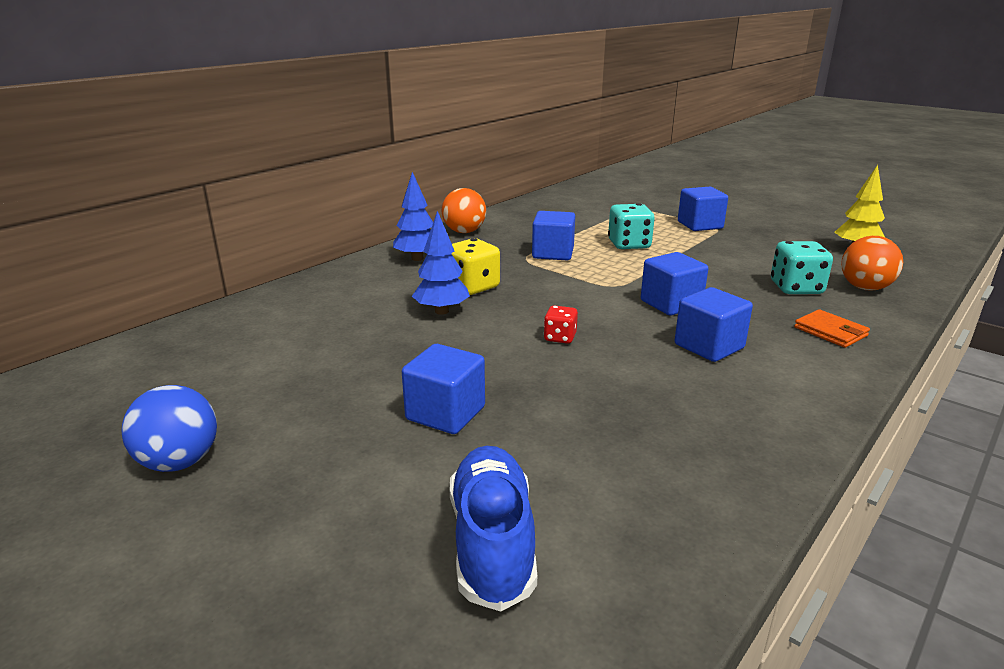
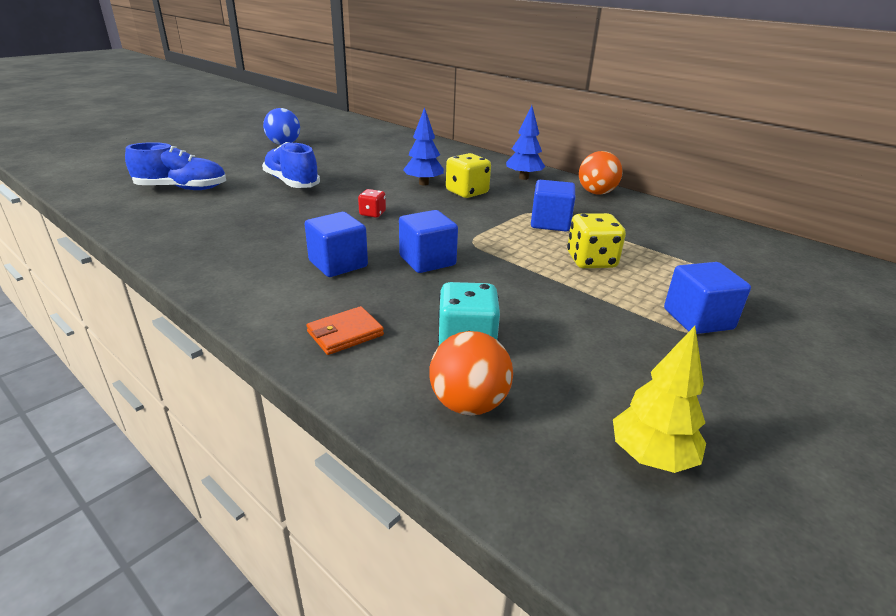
camera: 90 degrees right, 5 degrees up
(445, 413) = (292, 183): blue cube -> blue shoe
(629, 244) = (591, 261): turquoise dice -> yellow dice

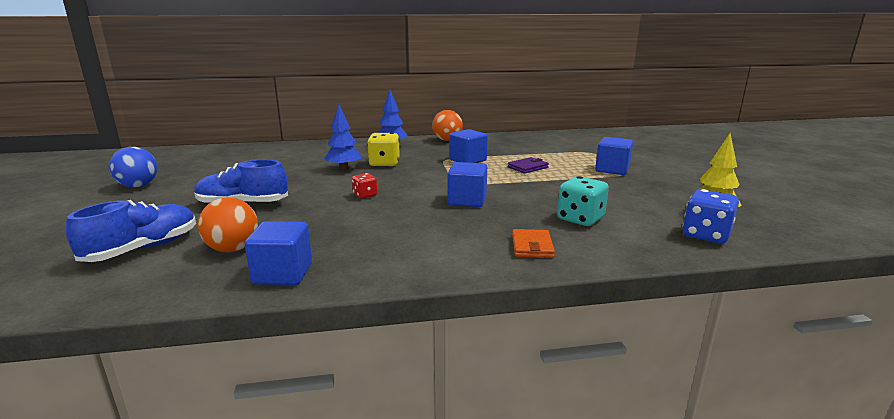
camera: 50 degrees left, 10 degrees down
(338, 264) = (429, 225): blue cube -> blue cube (283, 273)
(468, 404) = (641, 235): orange ball -> orange ball (233, 249)
(546, 466) = (706, 235): none -> blue dice
(591, 261) = (527, 167): yellow dice -> purple wallet

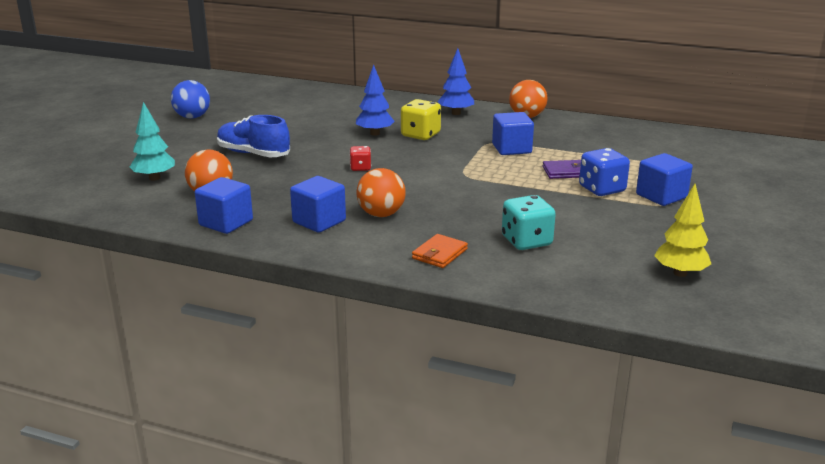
camera: 30 degrees right, 5 degrees up
(143, 249) = (154, 178): blue shoe -> turquoise tree
(434, 227) = (381, 214): none -> orange ball
(467, 200) = (445, 195): blue cube -> blue cube (319, 221)
(706, 235) = (628, 290): blue dice -> blue dice (602, 189)

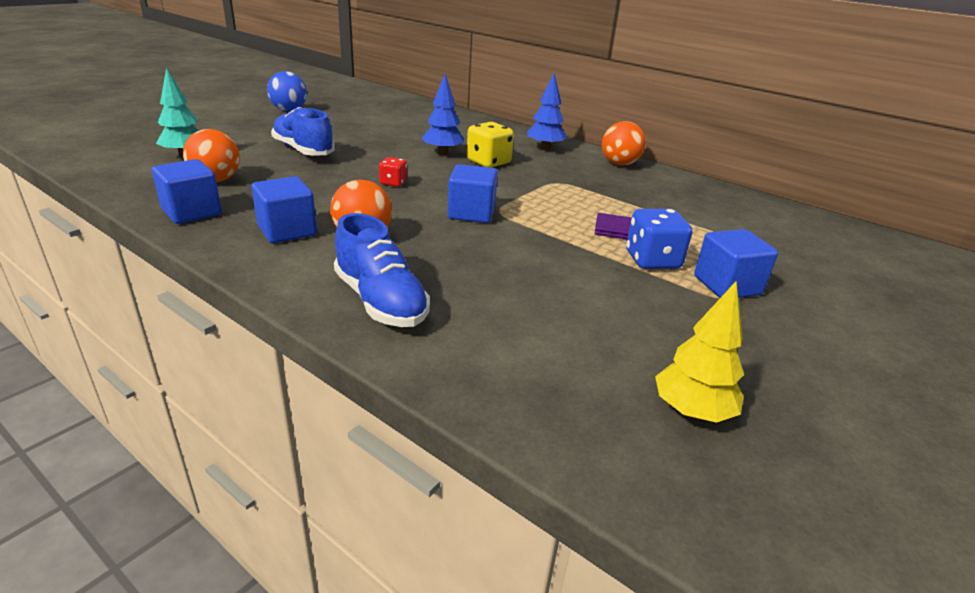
camera: 15 degrees right, 5 degrees up
(439, 254) = (381, 301): orange wallet -> blue shoe
(511, 149) = (576, 193): blue cube -> blue cube (471, 213)
(526, 241) = (504, 309): turquoise dice -> none

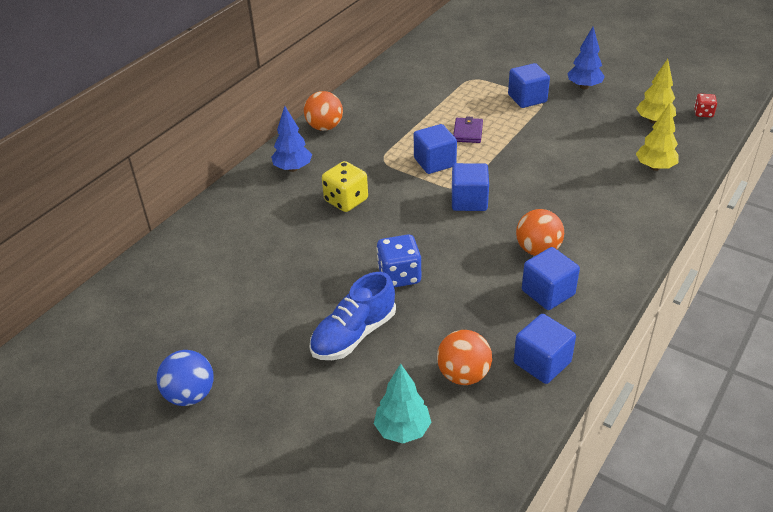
camera: 90 degrees left, 10 degrees up
(381, 301) = (620, 225): blue shoe -> none
(393, 183) = (422, 252): red dice -> red dice (703, 113)
(443, 153) = (328, 232): blue tree -> blue tree (584, 87)
(524, 371) = (655, 167): none -> yellow tree
(551, 205) = (434, 162): none -> blue cube
(652, 260) = (508, 122): blue dice -> blue dice (399, 276)

